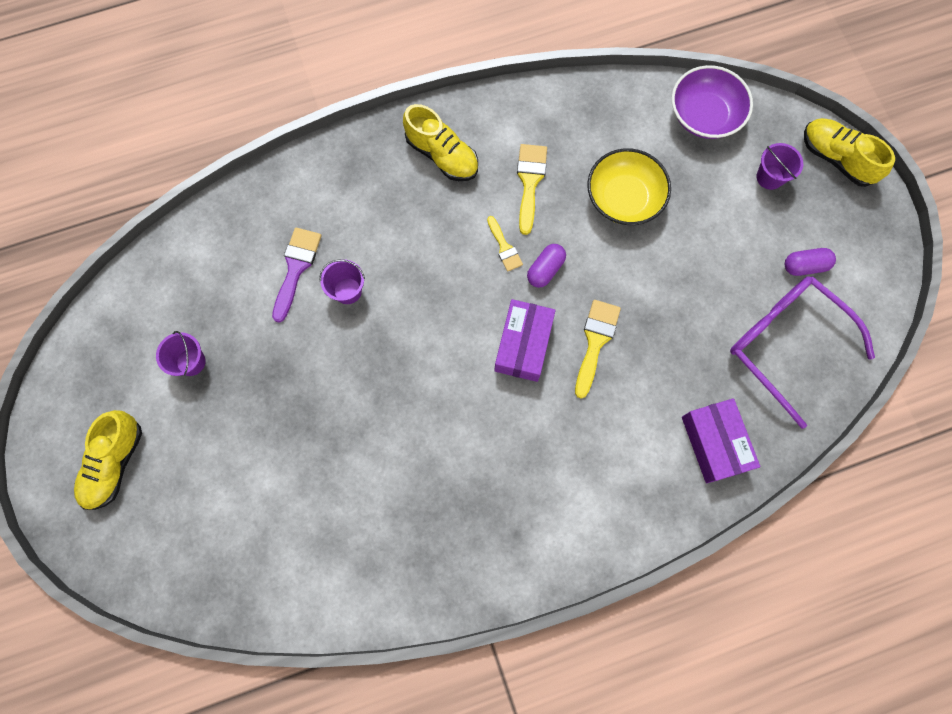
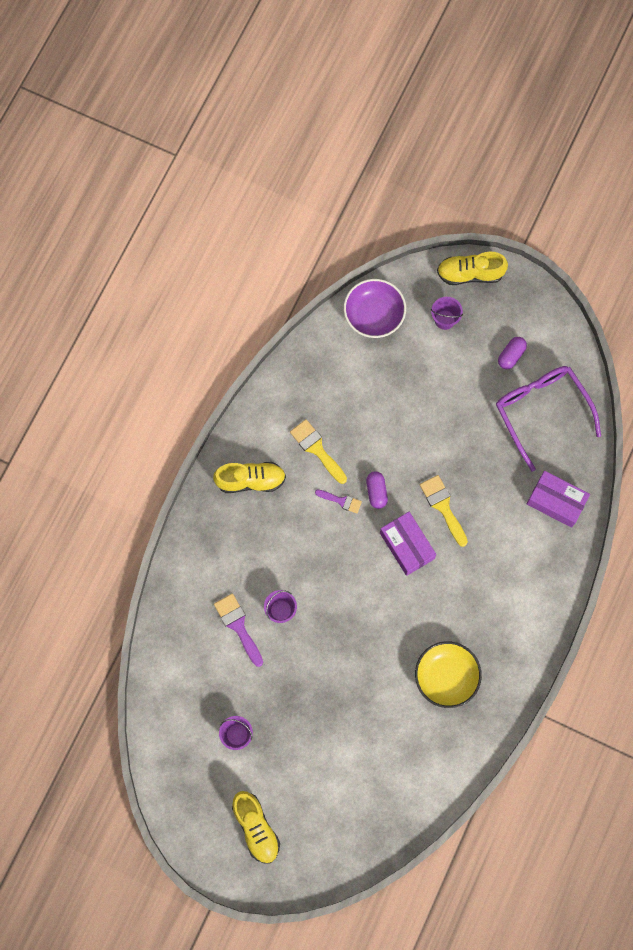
camera: 45 degrees left, 0 degrees up
(504, 247) = (341, 501): yellow brush -> purple brush
(624, 198) = (378, 408): yellow bowl -> yellow bowl (446, 676)
(785, 343) = (541, 410): purple glasses -> purple glasses turned 60 degrees clockwise

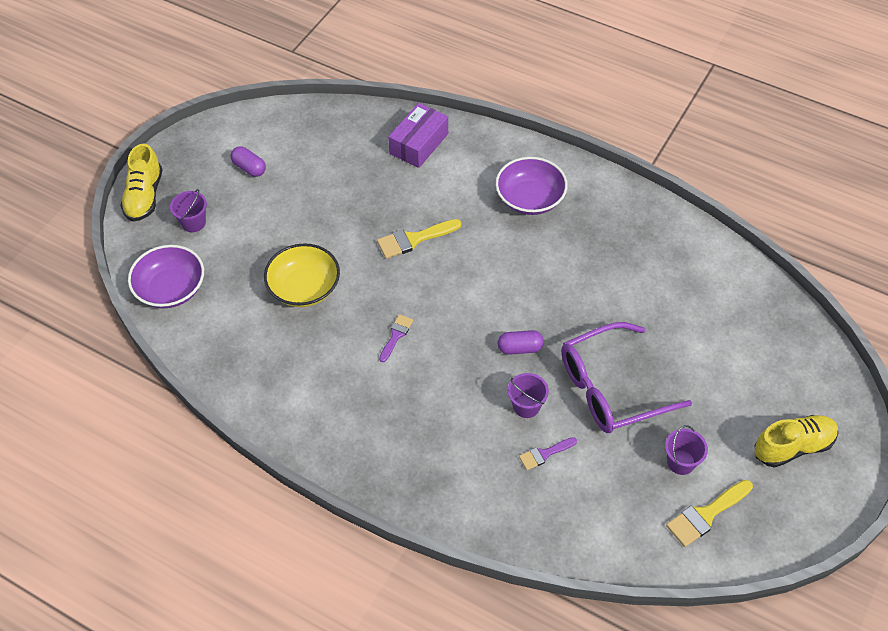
camera: 85 degrees left, 20 degrees down
(238, 626) = (544, 454): purple brush -> purple brush, size x0.62
(251, 480) = (358, 430): yellow shoe -> none
(316, 449) = (328, 357): yellow brush -> yellow brush (706, 515)
(376, 492) = (389, 300): purple capsule -> purple capsule (520, 348)
(407, 546) = (456, 275): purple box -> none
(446, 676) = (607, 250): yellow bowl -> yellow bowl (304, 288)
(499, 606) = (530, 198): none -> purple bowl
(541, 410) = (317, 148): purple glasses -> purple glasses (610, 389)

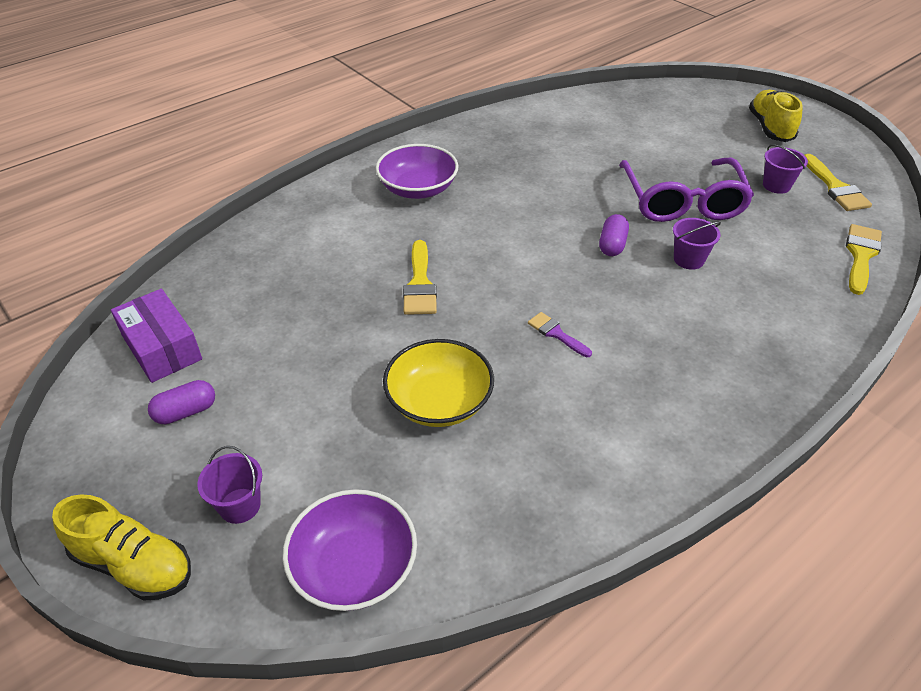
camera: 70 degrees left, 10 degrees down
(419, 143) = (278, 245): purple box -> purple box (161, 347)
(544, 454) = (752, 263): purple brush -> none
(598, 540) = (861, 255): none -> yellow brush

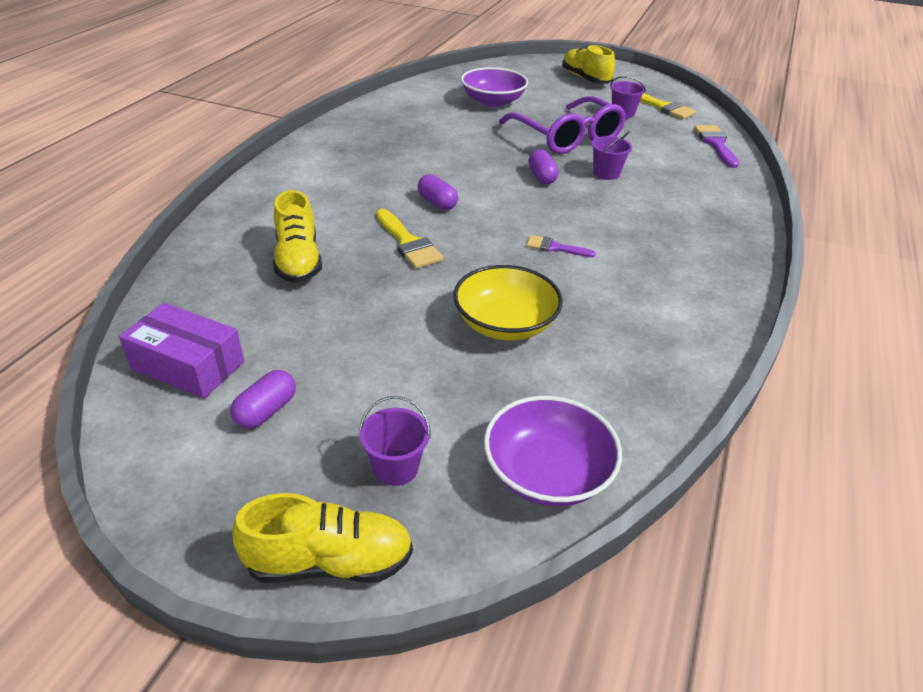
camera: 30 degrees left, 5 degrees down
(313, 273) = (298, 261): none -> yellow shoe
(418, 189) = (341, 173): purple bowl -> purple bowl (493, 101)
(481, 246) = (437, 203): none -> purple capsule
(861, 255) = (715, 144): yellow brush -> purple brush

